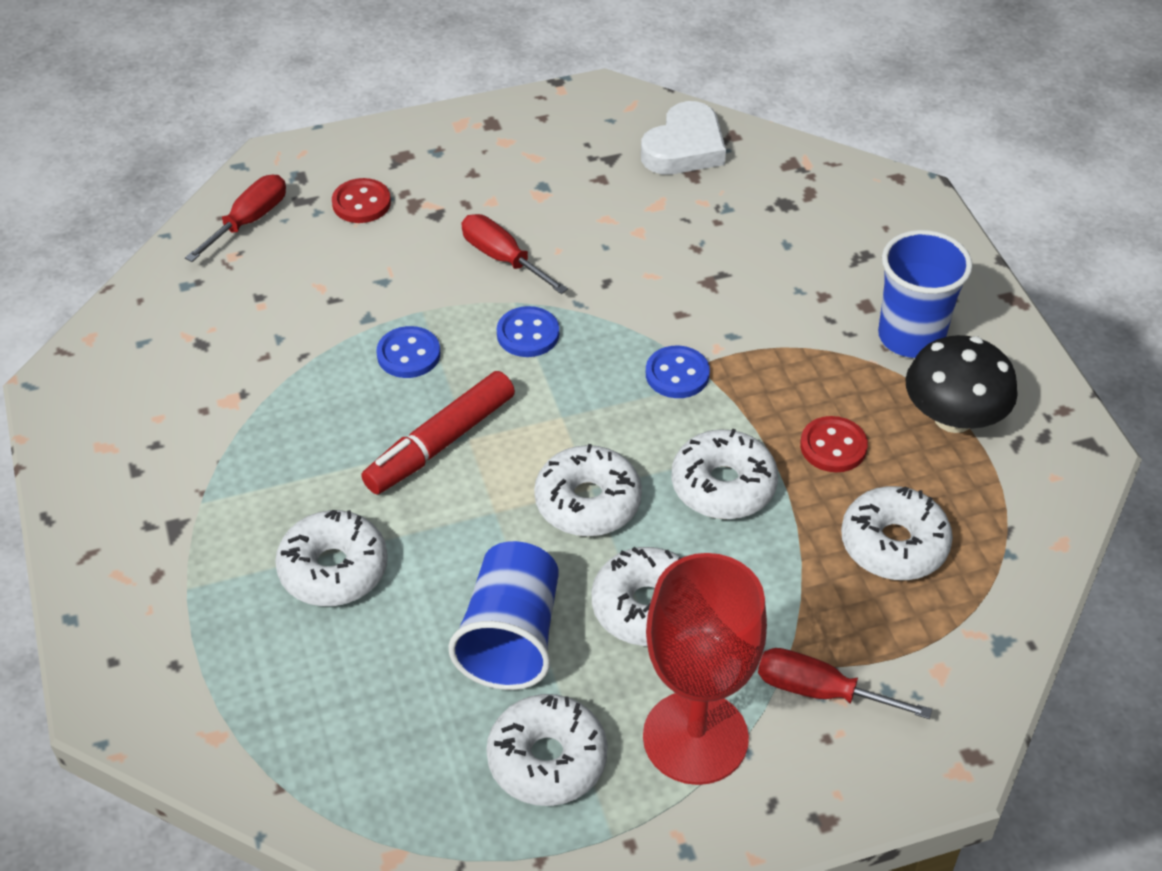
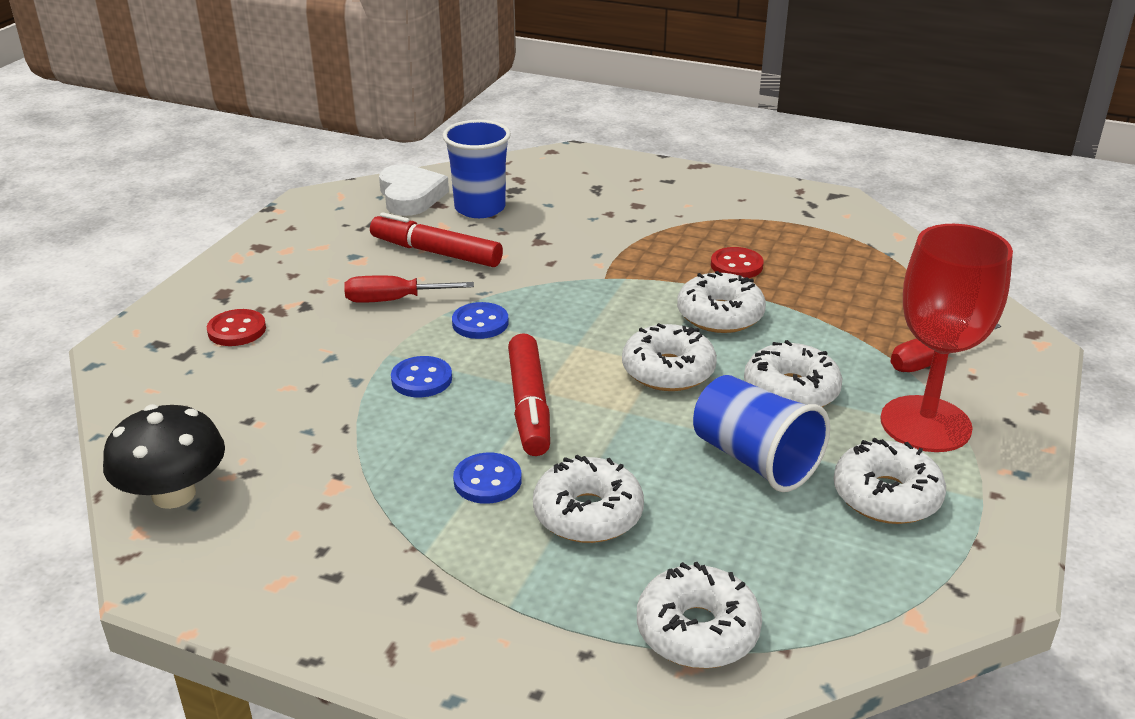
camera: 50 degrees left, 15 degrees down
(249, 221) = (160, 387): red screwdriver -> none
(608, 231) = (436, 252): none -> red marker
(677, 374) = (601, 287): blue button -> blue button (487, 481)
(894, 544) = (840, 283): white donut -> white donut (697, 630)
(911, 337) = (683, 204): blue cup -> blue cup (480, 208)
(953, 417) = (763, 221): black mushroom -> black mushroom (174, 494)

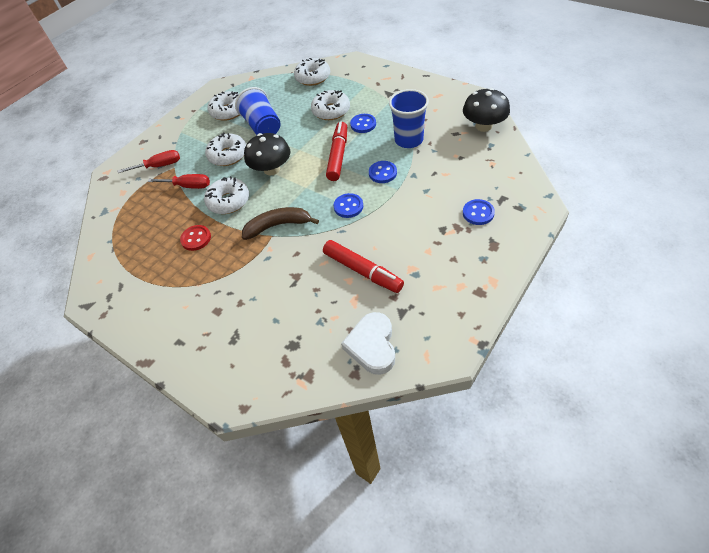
camera: 160 degrees left, 20 degrees up
(237, 330) = (478, 213): red button -> blue button
(393, 300) = (392, 229): red screwdriver -> red screwdriver (188, 186)
(480, 208) = (324, 321): blue cup -> blue cup (408, 140)
(601, 290) = (278, 226): none -> brown banana
(668, 370) = (272, 169): white donut -> black mushroom
(925, 424) = (190, 137): red goblet -> none

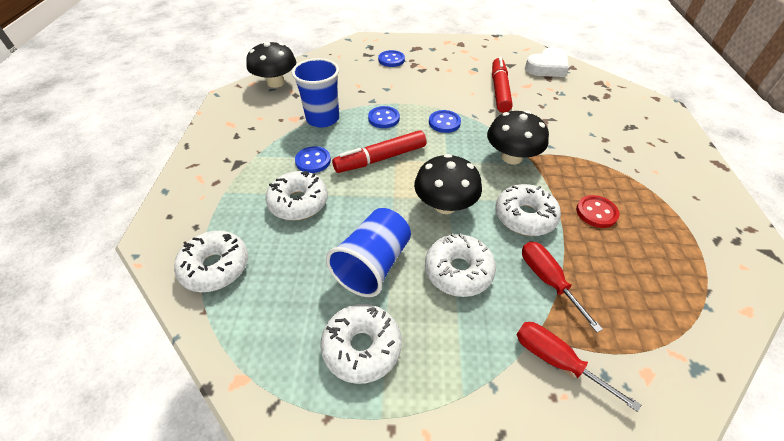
camera: 130 degrees left, 5 degrees down
(278, 226) = (511, 157): brown banana -> black mushroom

